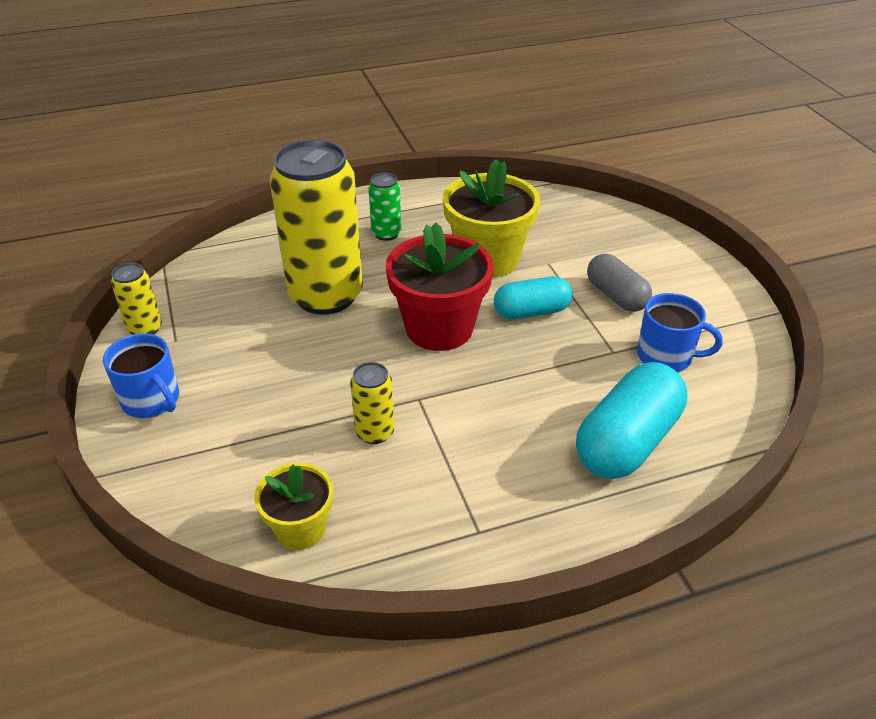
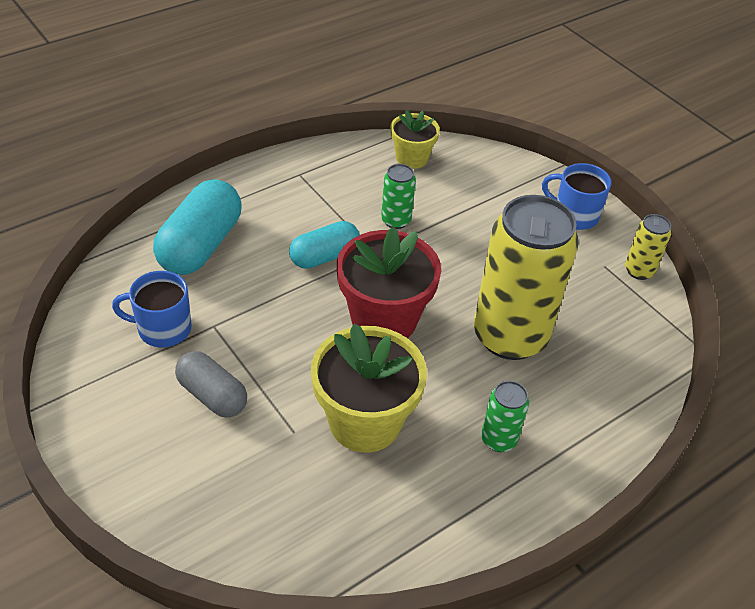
camera: 160 degrees right, 5 degrees up
(375, 432) = (396, 220): yellow can -> green can
(531, 312) = (300, 356): turquoise capsule -> turquoise capsule (324, 256)

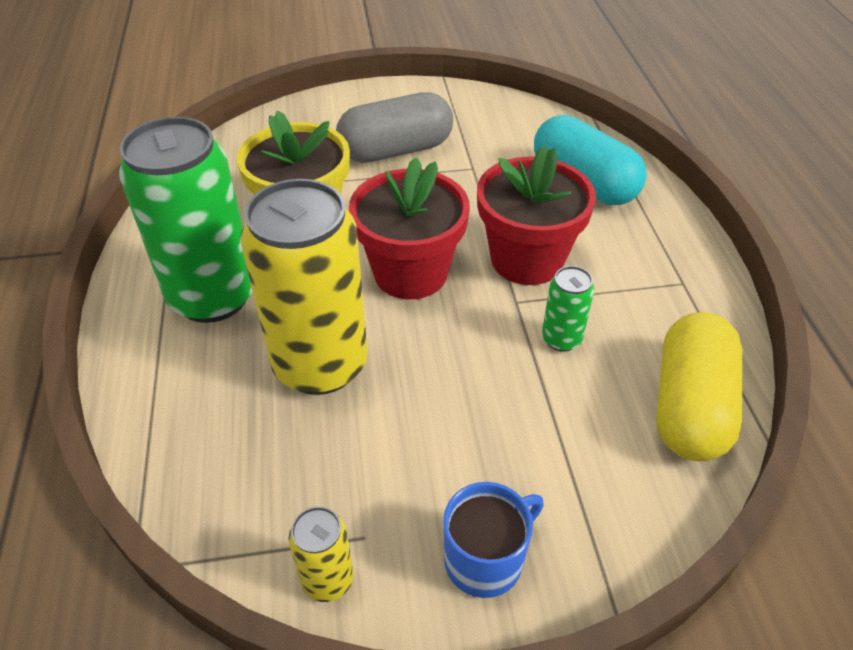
camera: 120 degrees right, 0 degrees up
(162, 329) = (485, 141): blue mug -> none
(212, 395) = (395, 150): grey capsule -> grey capsule, size x1.58
(324, 256) = (527, 259): turquoise capsule -> red flower pot
(412, 158) = (689, 406): yellow flower pot -> yellow capsule
(498, 439) = (213, 297): green can -> green can, size x2.27

